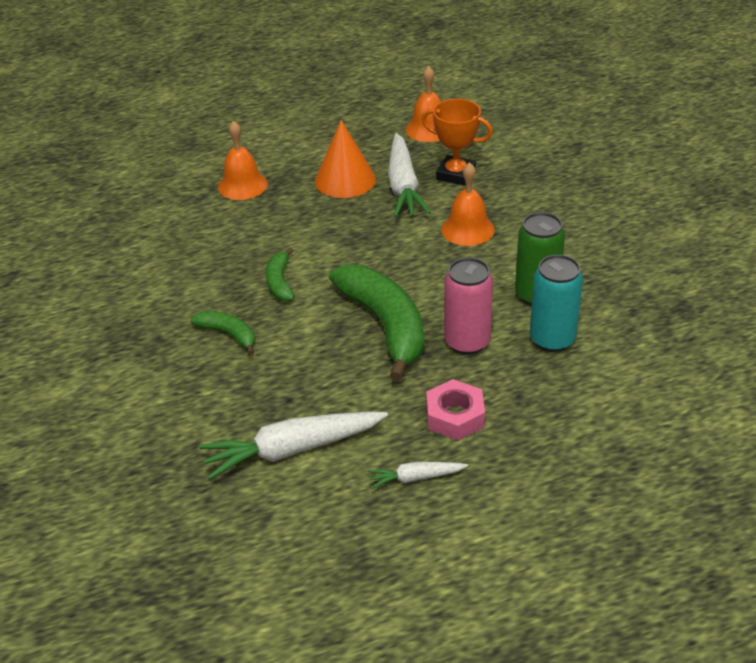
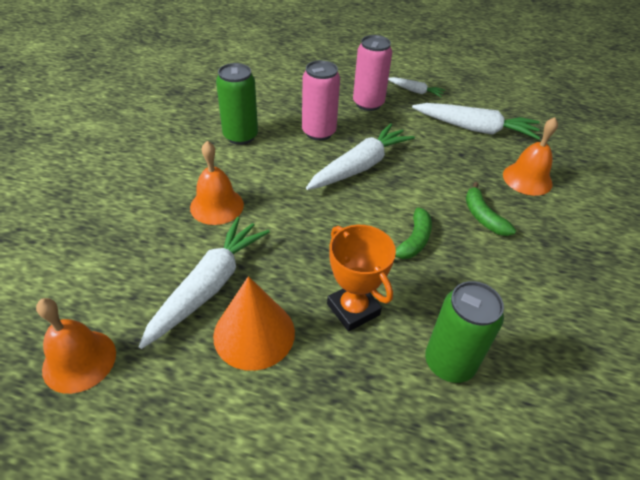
camera: 150 degrees left, 5 degrees up
(206, 222) = (449, 363): none -> green can
(242, 185) = (374, 404): orange bell -> orange bell (527, 179)
(385, 326) = (360, 166): green banana -> white carrot
(455, 416) = (368, 104): pink nut -> pink can
(456, 174) = (147, 269): orange trophy -> orange trophy (353, 309)
(552, 339) = (268, 111): turquoise can -> none

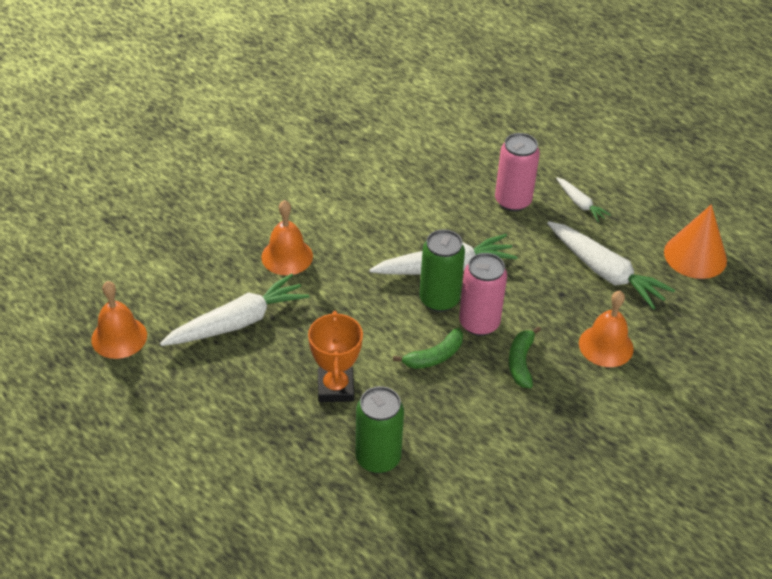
camera: 30 degrees right, 0 degrees up
(240, 136) = (354, 193): green can -> green can (439, 300)
(254, 333) = (248, 372): orange cone -> orange cone (695, 256)
(318, 132) = (433, 216): pink can -> pink can (479, 323)

